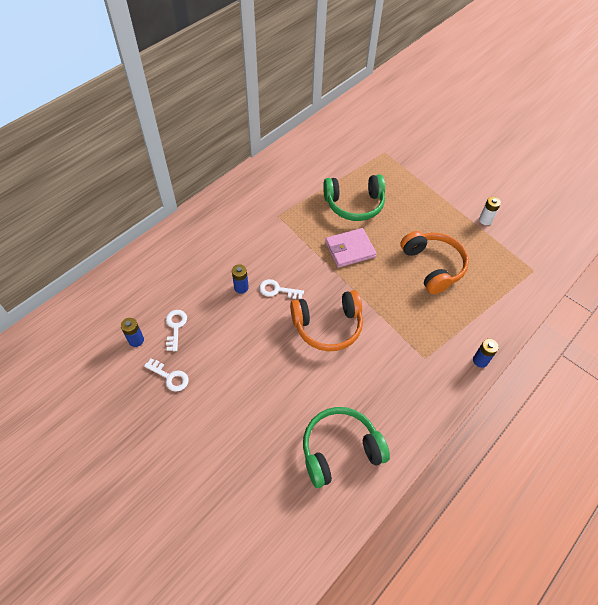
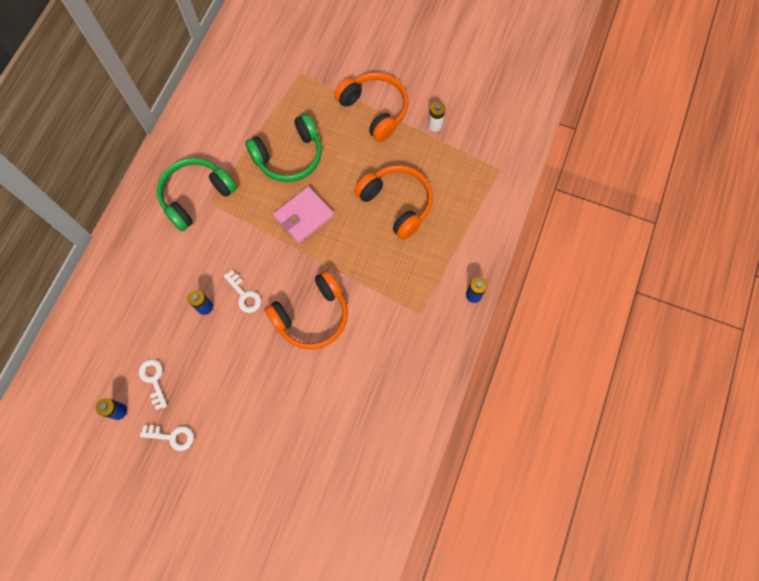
camera: 20 degrees left, 15 degrees up
(277, 290) = (244, 295): white key -> white key turned 120 degrees counterclockwise
(340, 450) = (369, 442): green headphones -> green headphones (196, 196)
(437, 194) = (374, 110): none -> orange headphones

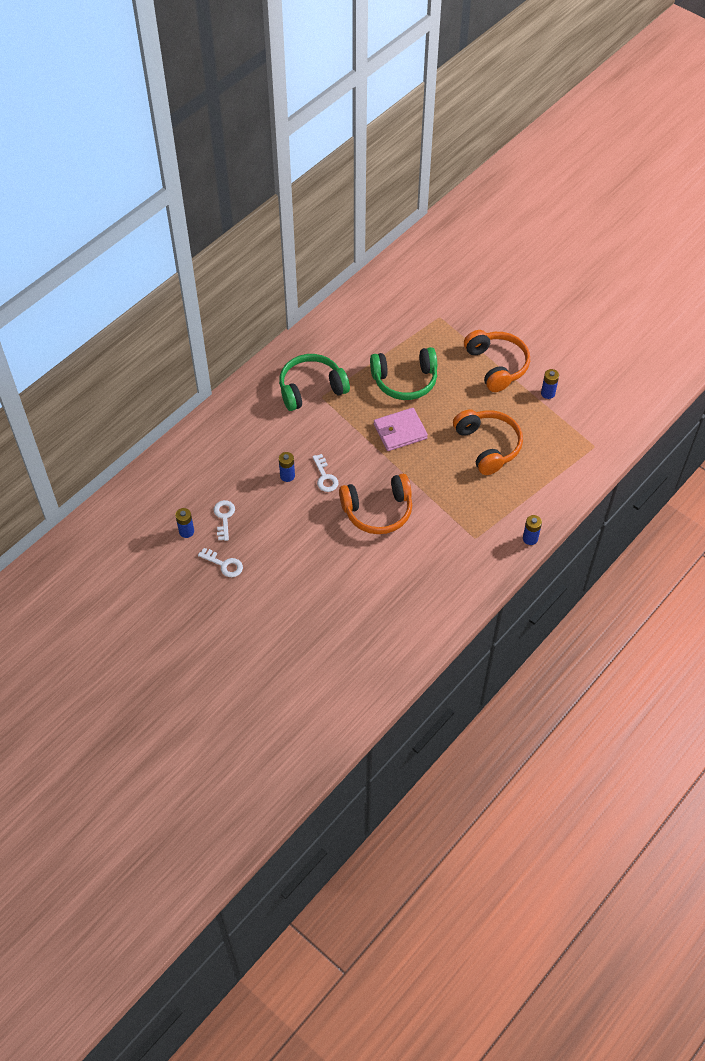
camera: 20 degrees right, 15 degrees down
(435, 125) = (548, 393): white battery -> blue battery

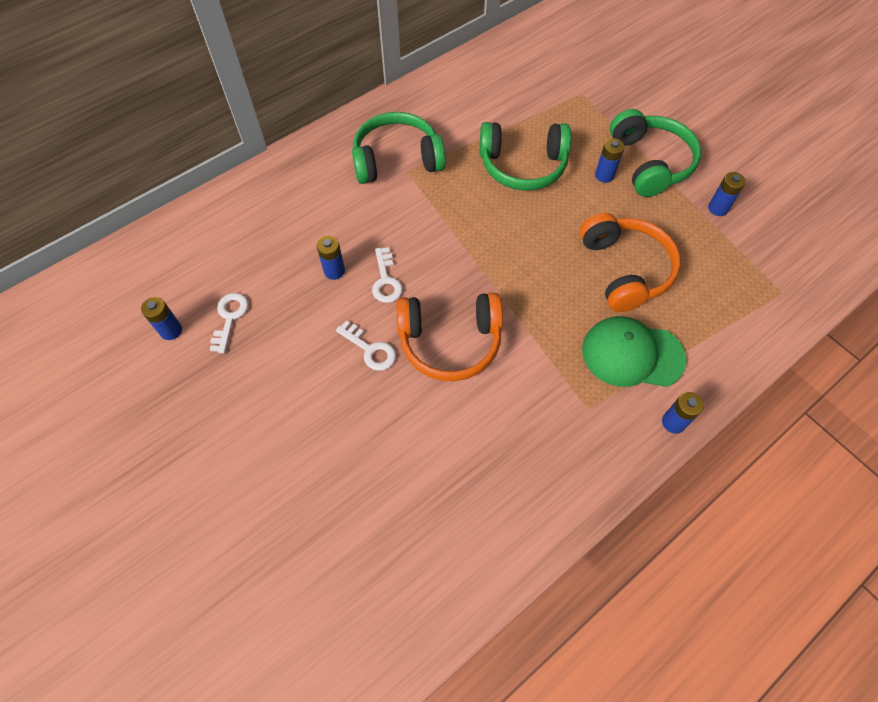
camera: 10 degrees right, 5 degrees up
(224, 564) = (207, 389): white key -> white key (370, 349)
(400, 431) = (504, 232): pink wallet -> none
(465, 380) = (604, 175): none -> blue battery
(496, 365) = (649, 163): orange headphones -> green headphones
(499, 501) = (632, 354): none -> green cap

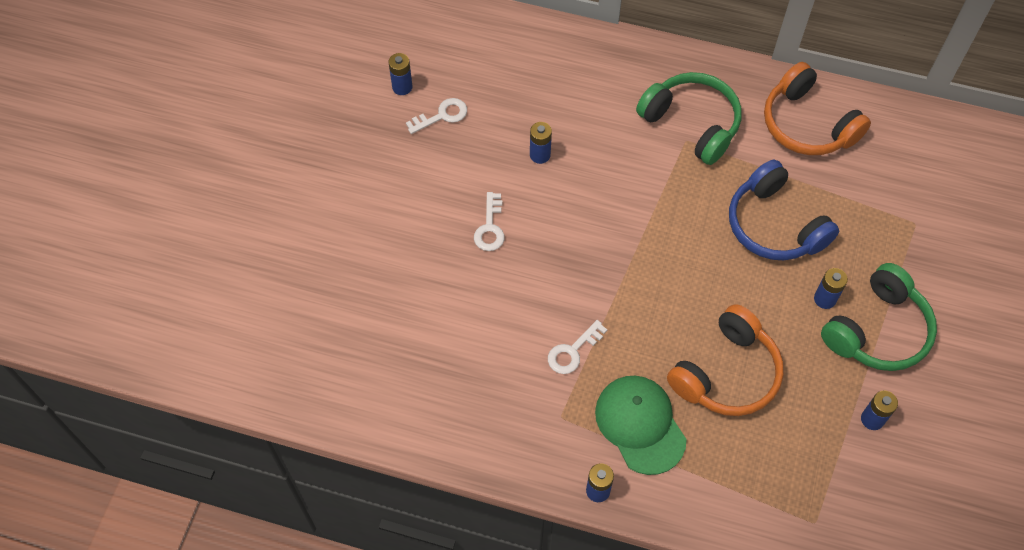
camera: 55 degrees right, 0 degrees up
(386, 280) = (561, 197): white key -> white key (573, 351)
(450, 341) = (542, 279): orange headphones -> orange headphones (807, 124)
(522, 166) = (774, 225): green headphones -> blue headphones

